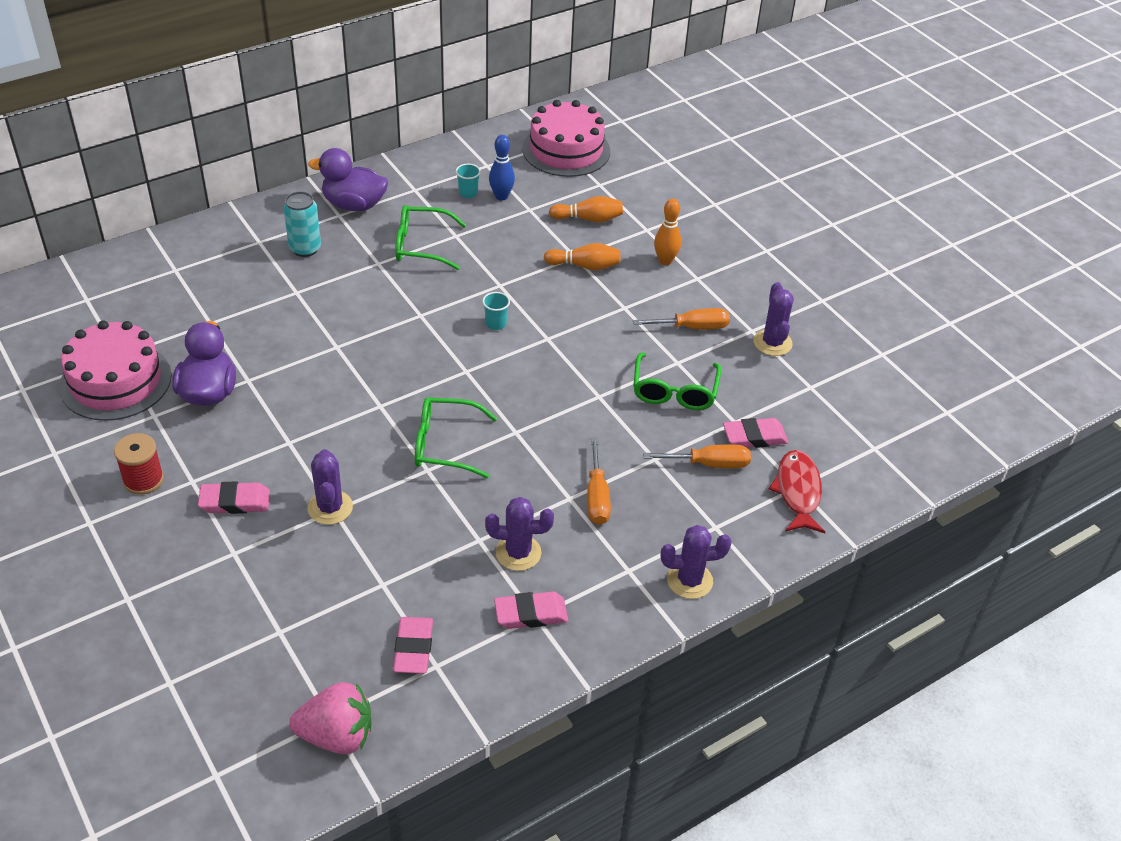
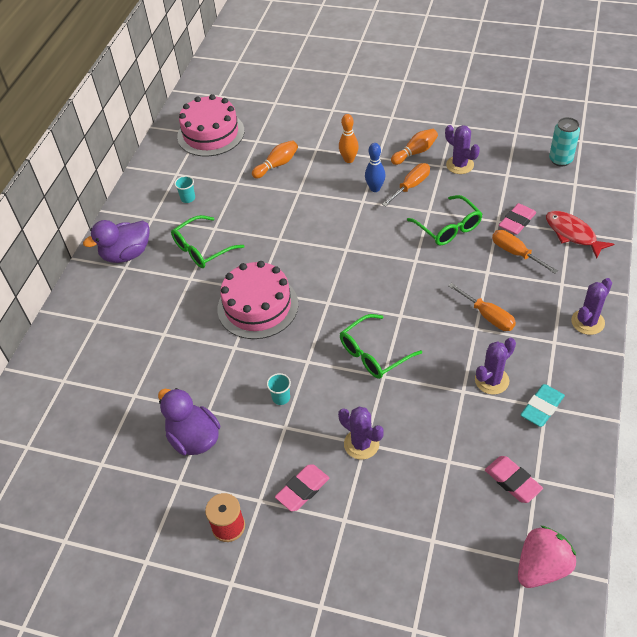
camera: 35 degrees left, 5 degrees up
(116, 381) = (123, 482): pink cake -> pink cake (258, 306)
(305, 249) = (132, 303): turquoise can -> turquoise can (560, 160)
(496, 324) = (307, 262): turquoise cup -> turquoise cup (281, 398)
(501, 196) = (210, 186): blue bowling pin -> blue bowling pin (375, 188)
(531, 614) = (542, 407): pink eraser -> turquoise eraser
(585, 266) = (311, 193): orange bowling pin -> orange bowling pin (415, 152)
(709, 464) = (516, 253): orange screwdriver -> orange screwdriver turned 90 degrees counterclockwise

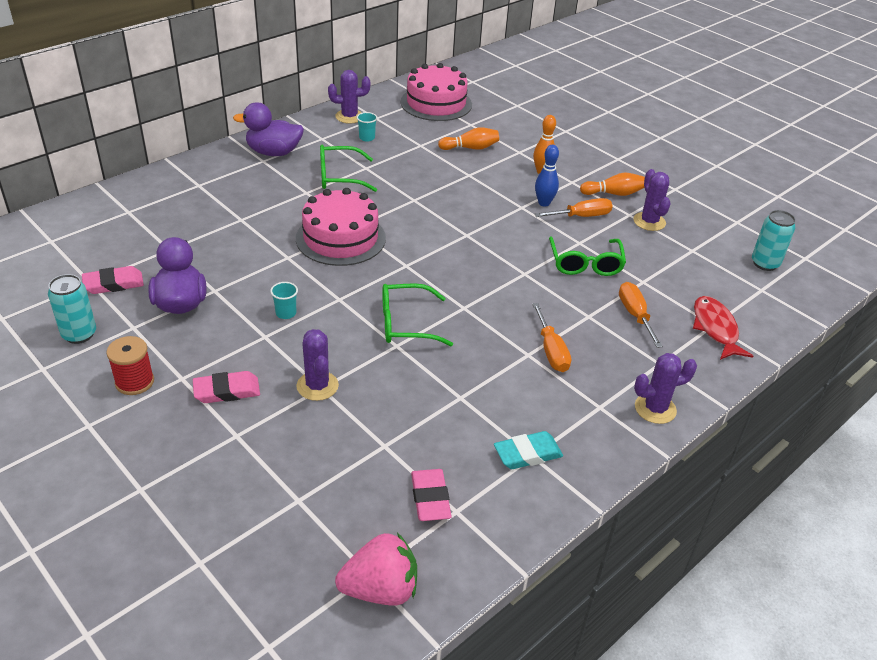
camera: 25 degrees right, 10 degrees down
(143, 515) = (79, 334): none -> turquoise can
(491, 380) = (499, 404): purple cactus -> purple cactus (349, 117)
(517, 221) = (663, 291): pink eraser -> pink eraser (113, 284)

